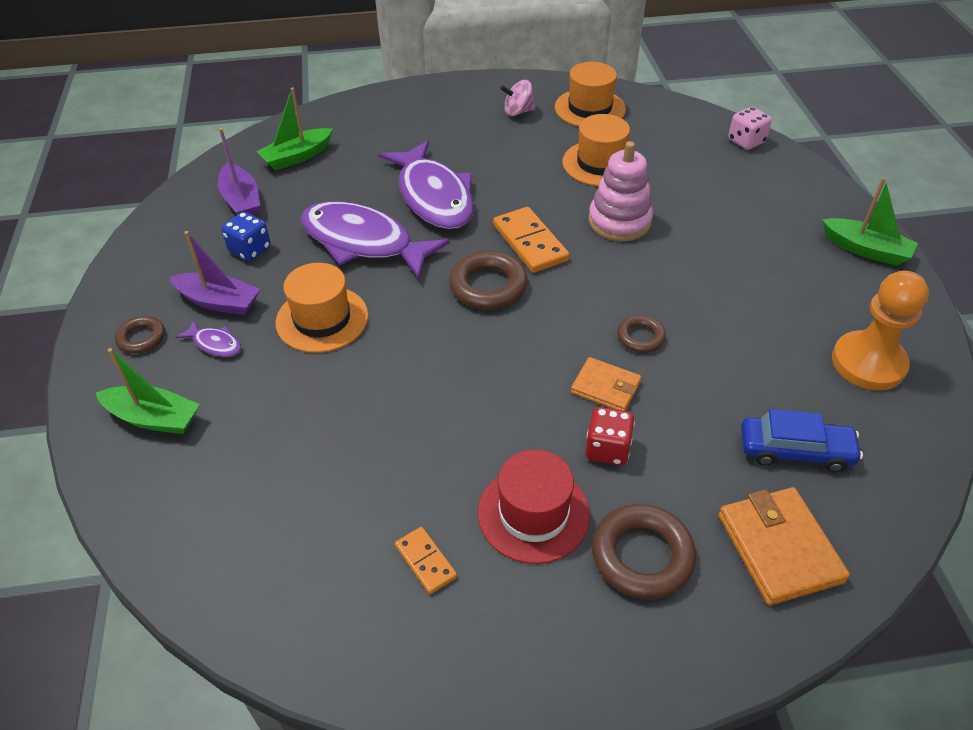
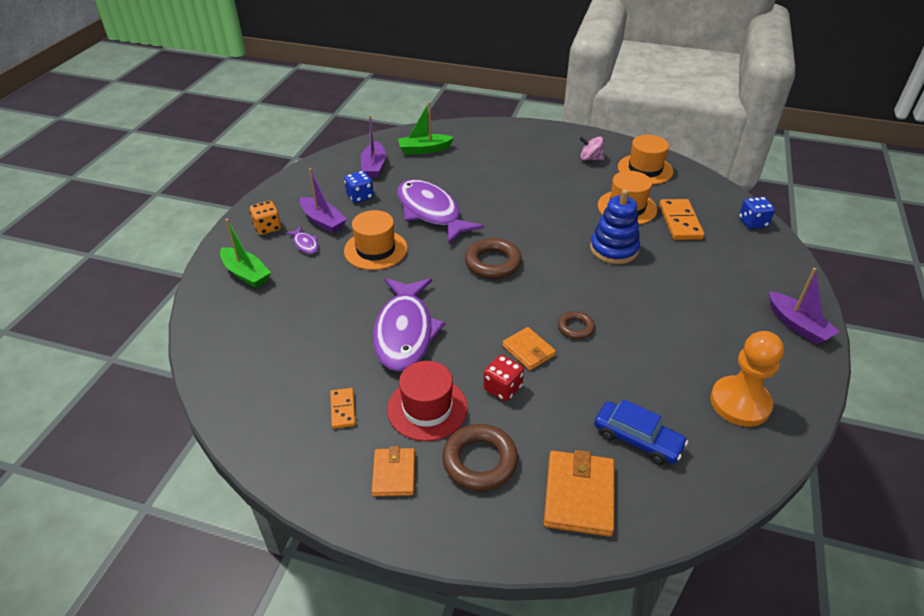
camera: 25 degrees right, 5 degrees down
(141, 338) = (268, 228): brown ring -> orange dice
(434, 196) = (495, 197): purple fish -> purple fish (405, 332)
(530, 243) = (540, 244): orange domino -> orange domino (680, 222)
(550, 620) = (394, 474): none -> orange wallet
(619, 221) = (614, 249): pink stacking toy -> blue stacking toy
(746, 141) = (752, 223): pink dice -> blue dice
(865, 249) = (797, 325): green boat -> purple boat

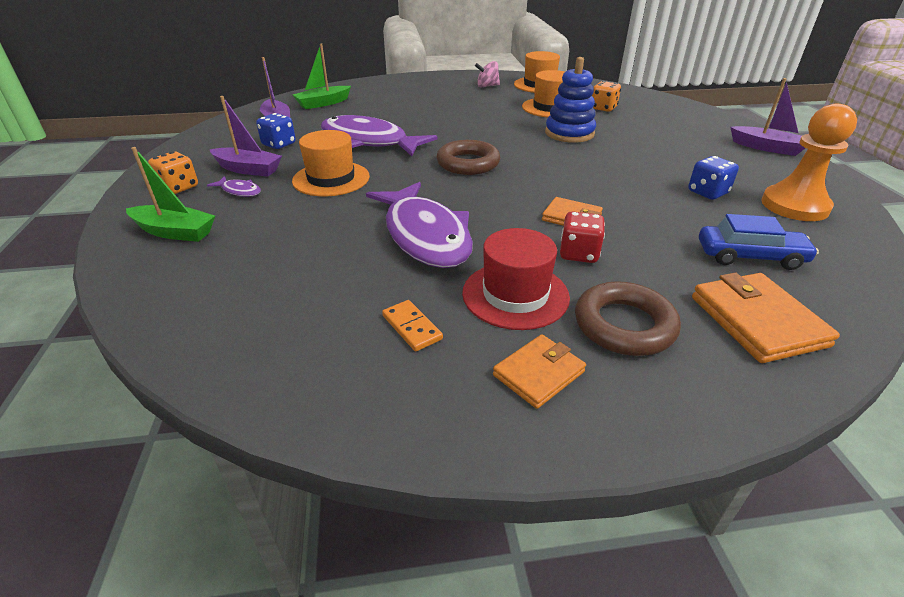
camera: 25 degrees left, 5 degrees down
(394, 474) = (539, 373): orange wallet -> orange wallet turned 75 degrees clockwise
(575, 328) = (596, 190): brown ring -> none
(680, 222) = (603, 108): orange domino -> orange dice
(752, 223) = (657, 99): blue dice -> blue dice (707, 192)

